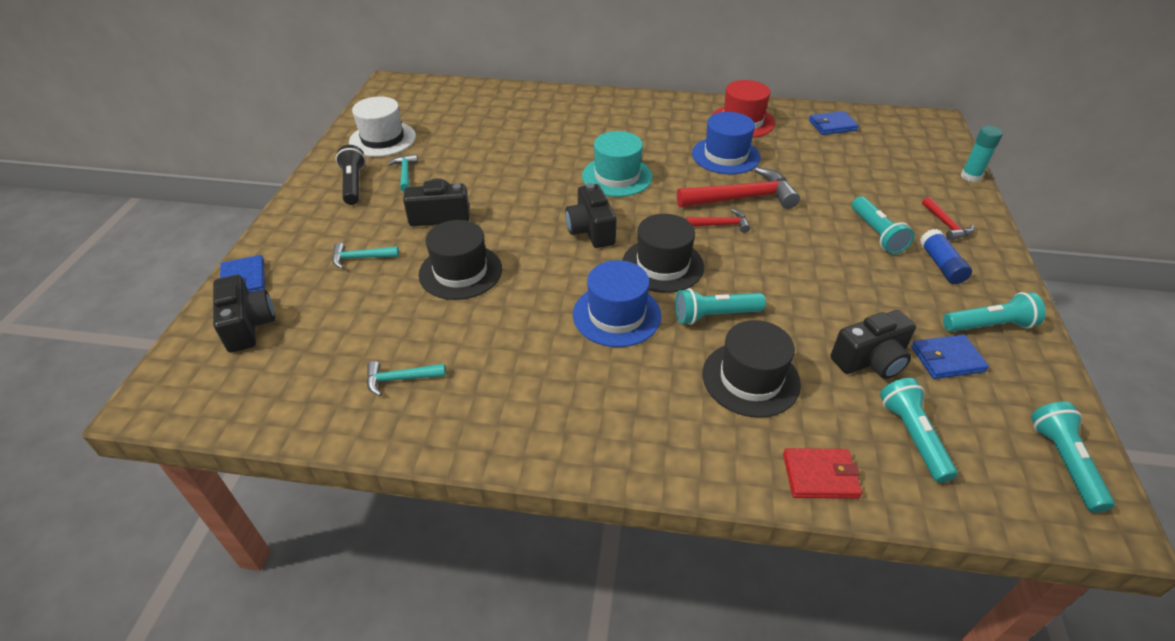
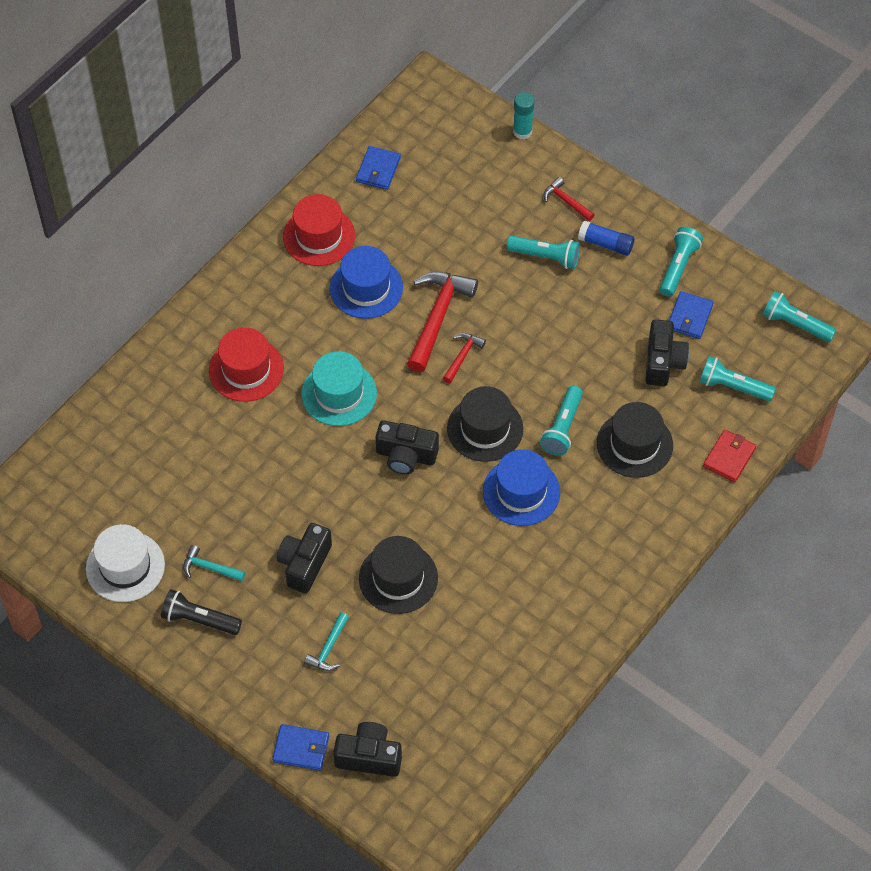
camera: 60 degrees left, 15 degrees up
(400, 379) = (499, 664): turquoise hammer -> none
(595, 131) = (246, 369): none -> red hat
(946, 224) = (566, 201): red hammer -> red hammer turned 150 degrees counterclockwise

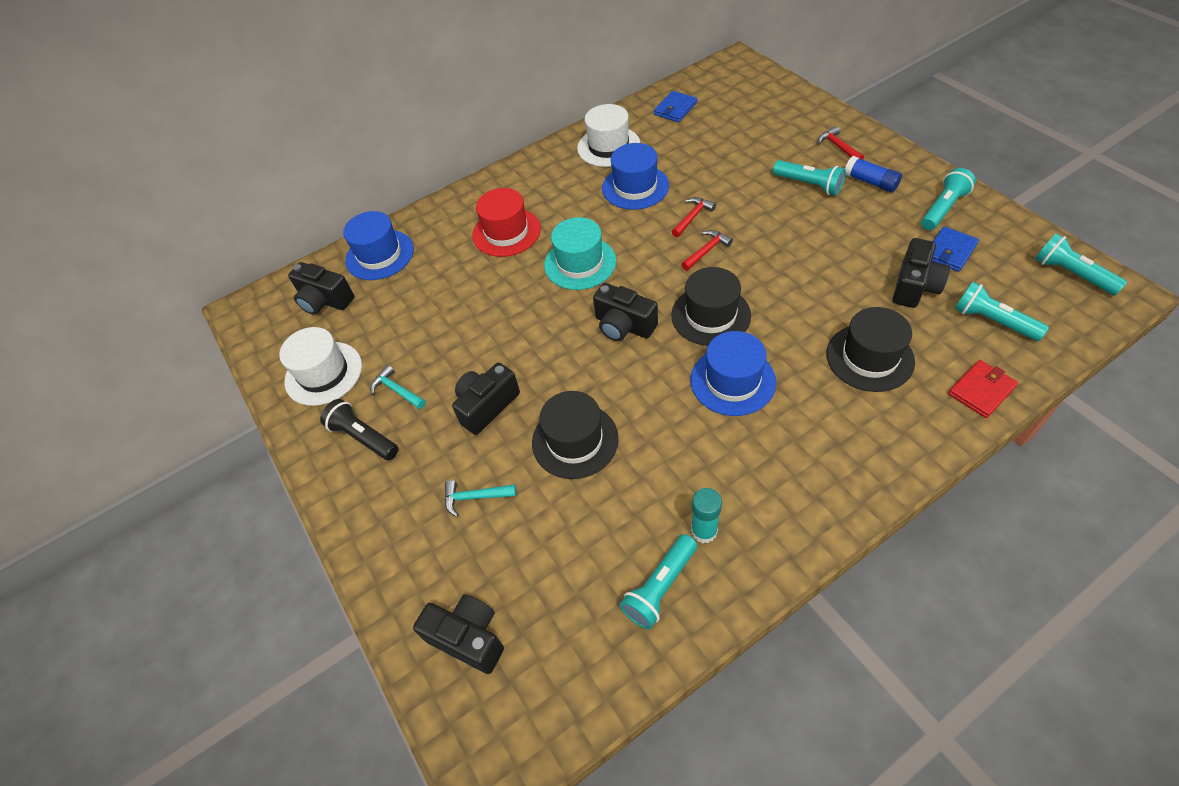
camera: 25 degrees right, 5 degrees down
(83, 488) = (325, 300): none -> black camera
(116, 423) = (379, 255): none -> blue hat
(301, 748) = (399, 605): blue wallet -> none
(319, 236) = (608, 146): red hat -> white hat
(328, 648) = (475, 497): turquoise hammer -> turquoise hammer turned 45 degrees clockwise
(437, 317) = (692, 217): red hammer -> red hammer, size x0.51
(522, 132) = (809, 96): turquoise glue stick -> turquoise glue stick (704, 531)
(562, 427) = (792, 328): turquoise flashlight -> turquoise flashlight (660, 587)

